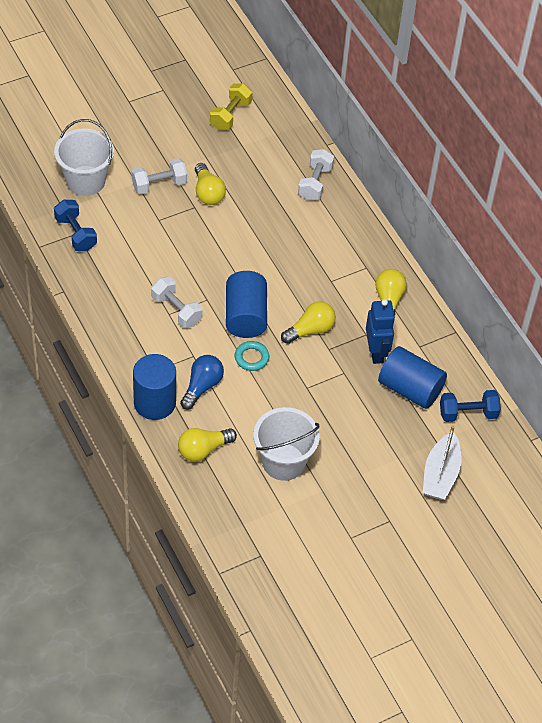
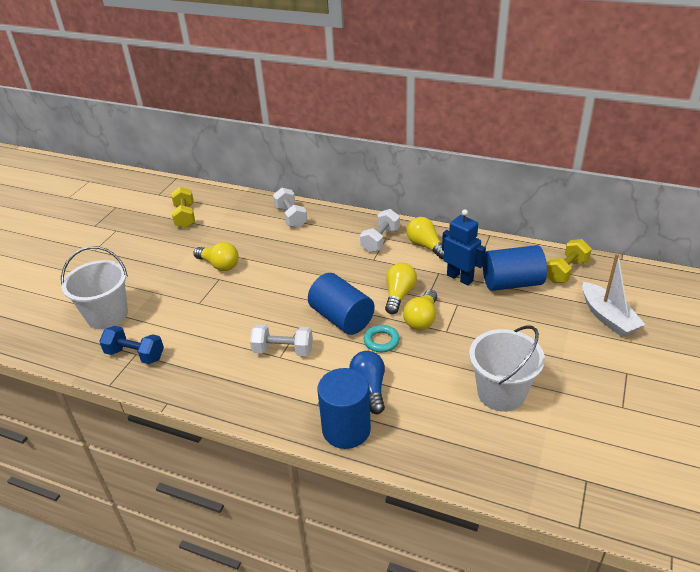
camera: 35 degrees left, 15 degrees down
(159, 184) = (174, 282): white dumbbell -> white dumbbell (380, 240)
(203, 449) = (431, 434): yellow light bulb -> yellow light bulb (422, 319)
(468, 413) = (566, 271): blue dumbbell -> yellow dumbbell

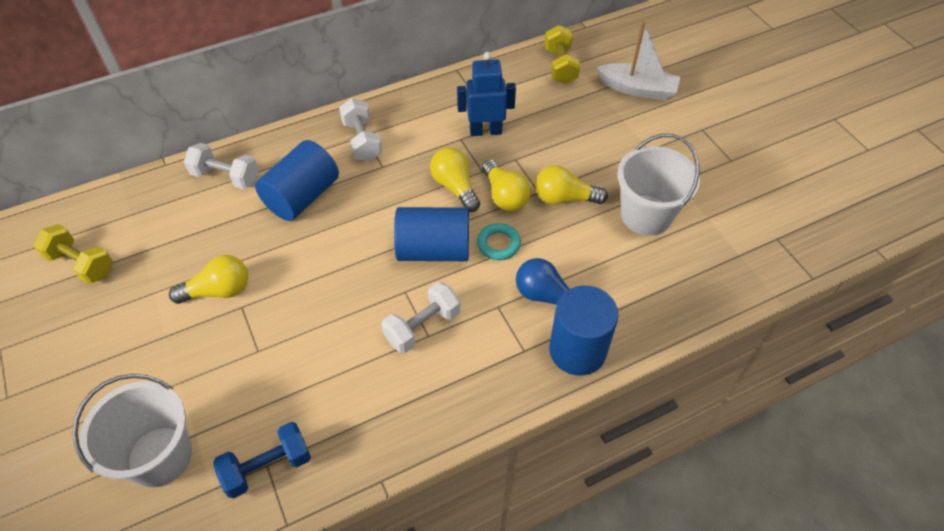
camera: 50 degrees left, 15 degrees up
(426, 246) = (414, 118): yellow light bulb -> yellow light bulb (564, 198)
(512, 283) = (533, 106): blue cylinder -> blue cylinder (302, 196)

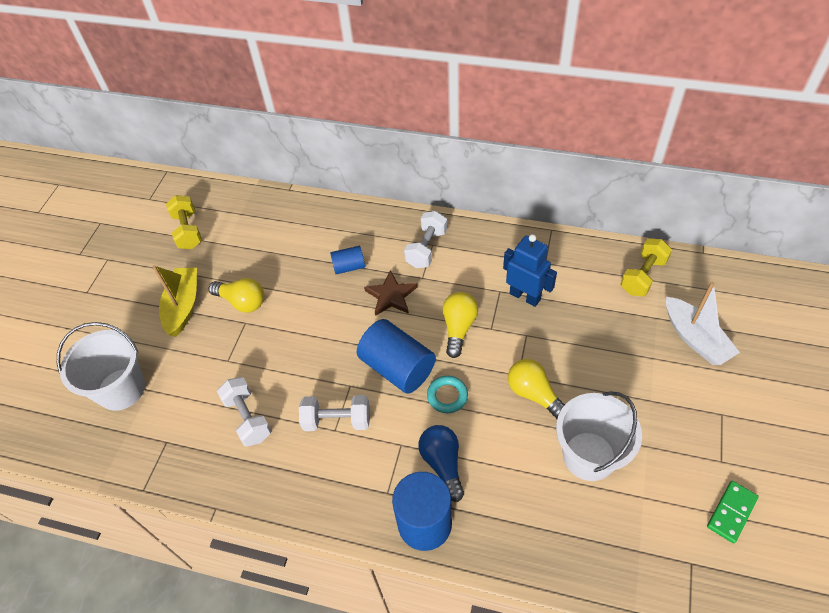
camera: 45 degrees right, 0 degrees up
(152, 335) = (183, 306): none -> yellow boat
(226, 177) = (316, 221): white dumbbell -> white dumbbell (248, 418)
(267, 467) = (165, 443): blue dumbbell -> none
(302, 196) = (349, 267): blue cylinder -> blue cylinder, size x0.53
(368, 197) = (391, 296): none -> brown star
(504, 195) = (489, 360): yellow light bulb -> none
(768, 188) = (731, 512): none -> green domino

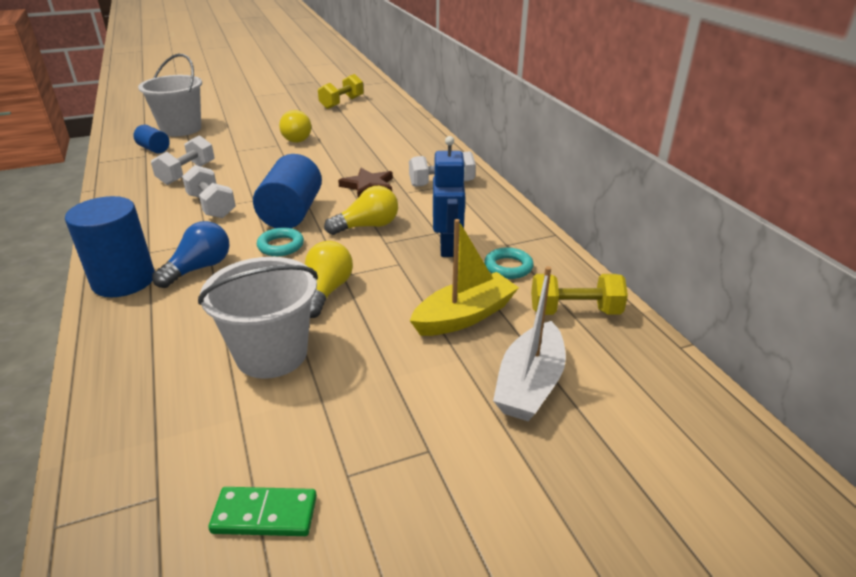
camera: 50 degrees right, 20 degrees down
(183, 306) = (272, 122): yellow boat -> yellow boat (464, 316)
(349, 267) = (378, 161): blue cylinder -> blue cylinder (154, 149)
(573, 278) = (508, 267): none -> turquoise ring

